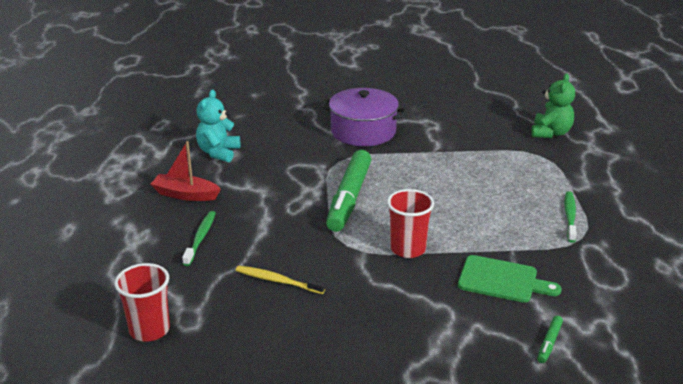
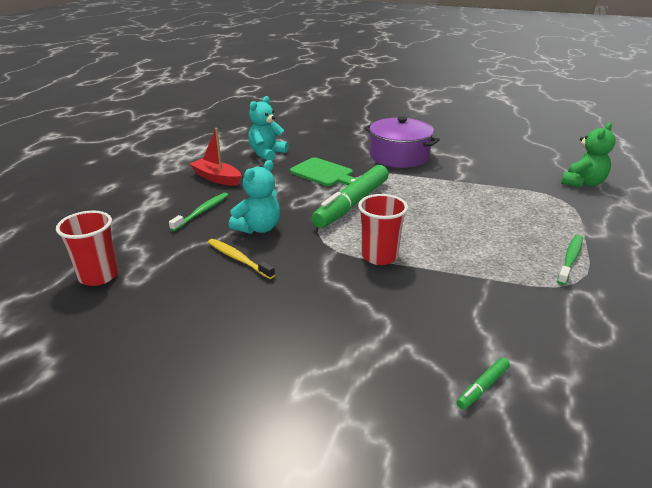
camera: 20 degrees right, 0 degrees up
(273, 244) = (258, 228): none -> turquoise teddy bear
(502, 280) = (461, 306): green cutting board -> green cutting board (324, 173)

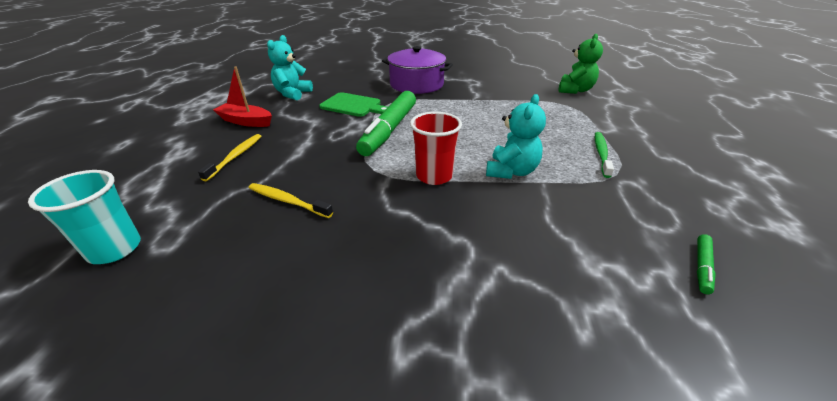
camera: 15 degrees left, 5 degrees up
(98, 276) = (115, 249): red cup -> turquoise cup
(202, 212) = (236, 156): green toothbrush -> yellow toothbrush
(258, 228) = (302, 165): turquoise teddy bear -> turquoise teddy bear (511, 171)
(482, 387) = (595, 300): green marker -> green marker (702, 267)

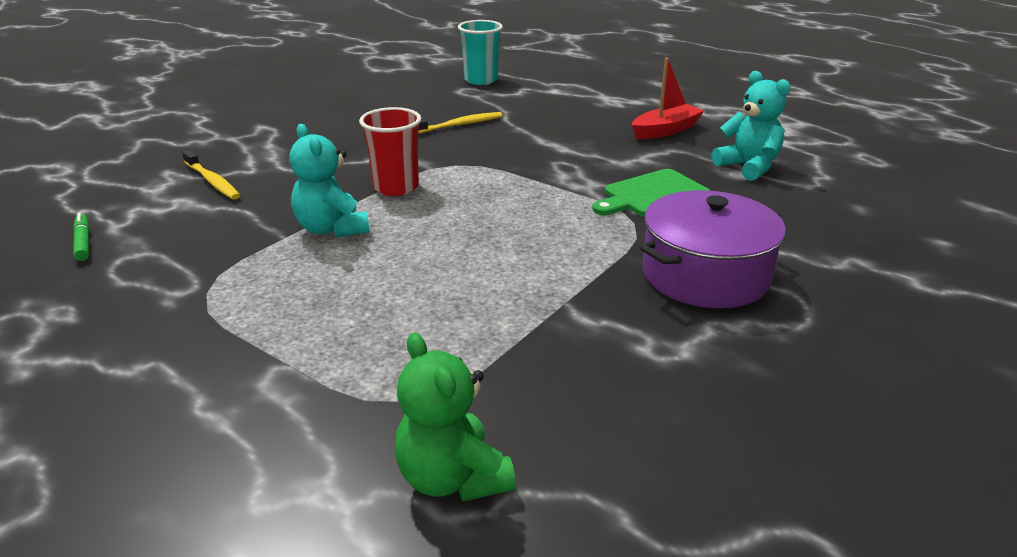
camera: 125 degrees right, 5 degrees down
(236, 156) = (574, 118): yellow toothbrush -> yellow toothbrush (212, 181)
(389, 130) = (536, 196): green marker -> none
(601, 154) = (247, 313): green toothbrush -> none

